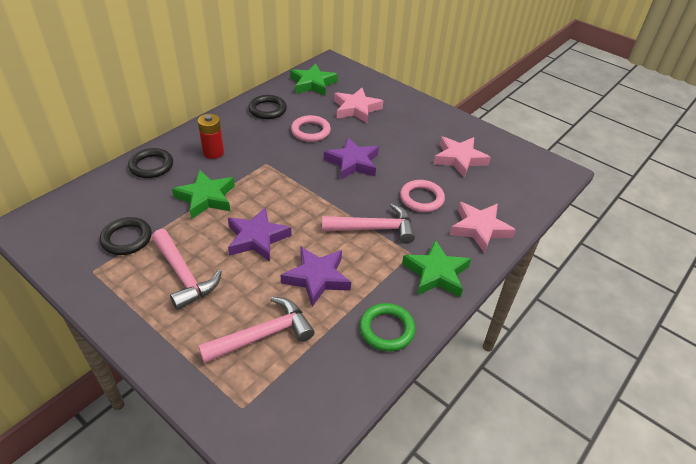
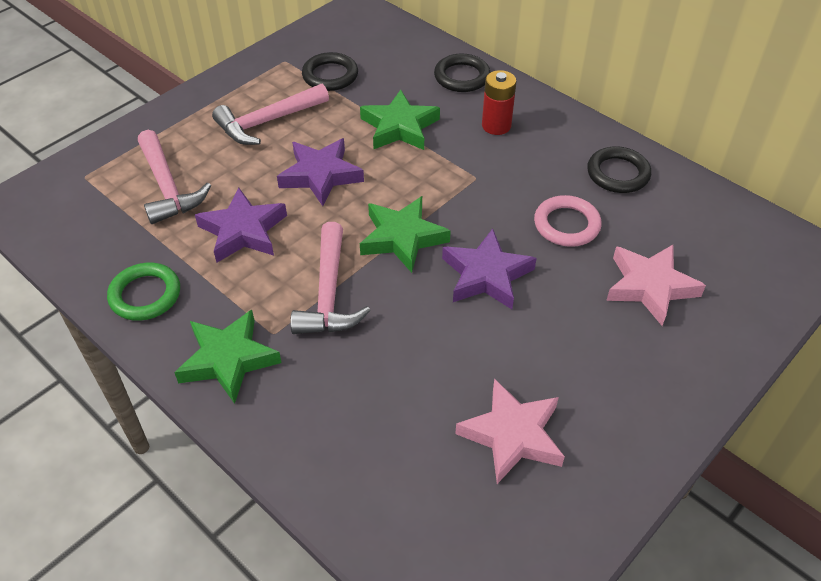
camera: 95 degrees right, 5 degrees up
(312, 84) = (719, 227): green star -> green star (402, 238)
(421, 198) = (396, 360): pink ring -> none
(479, 229) = (316, 435): pink star -> none

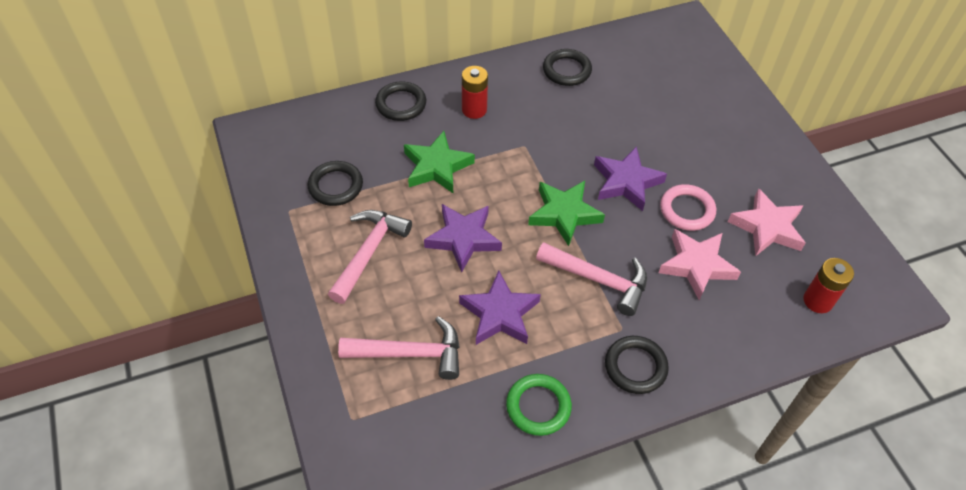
camera: 65 degrees left, 5 degrees up
(228, 359) = (635, 367): green star -> black ring
(267, 122) = (369, 252): pink hammer -> pink hammer turned 150 degrees counterclockwise
(422, 525) = (818, 301): none -> red battery
(566, 225) = (601, 119): pink ring -> pink ring (687, 210)
(650, 286) = (677, 105): pink star -> pink star (696, 265)

